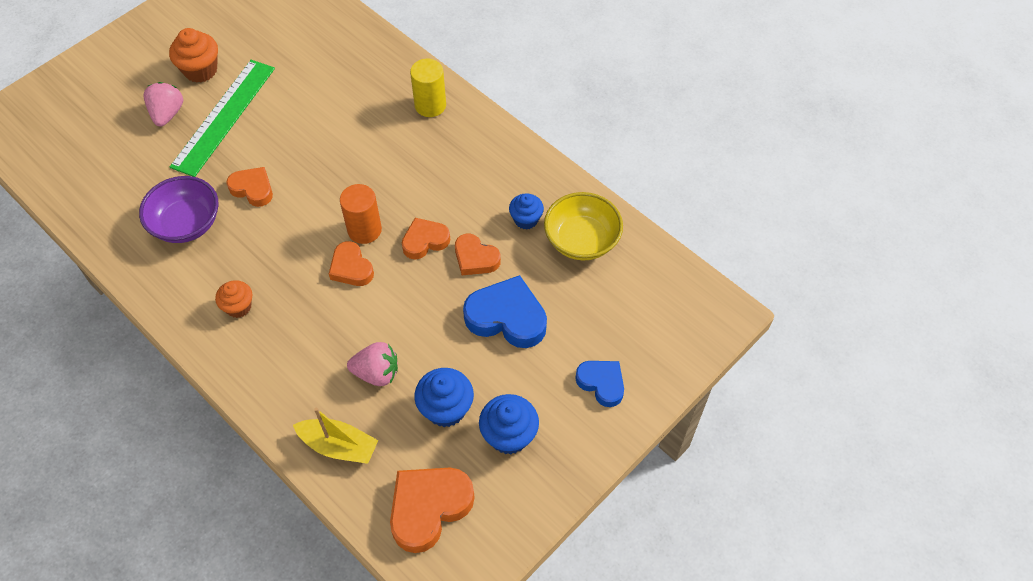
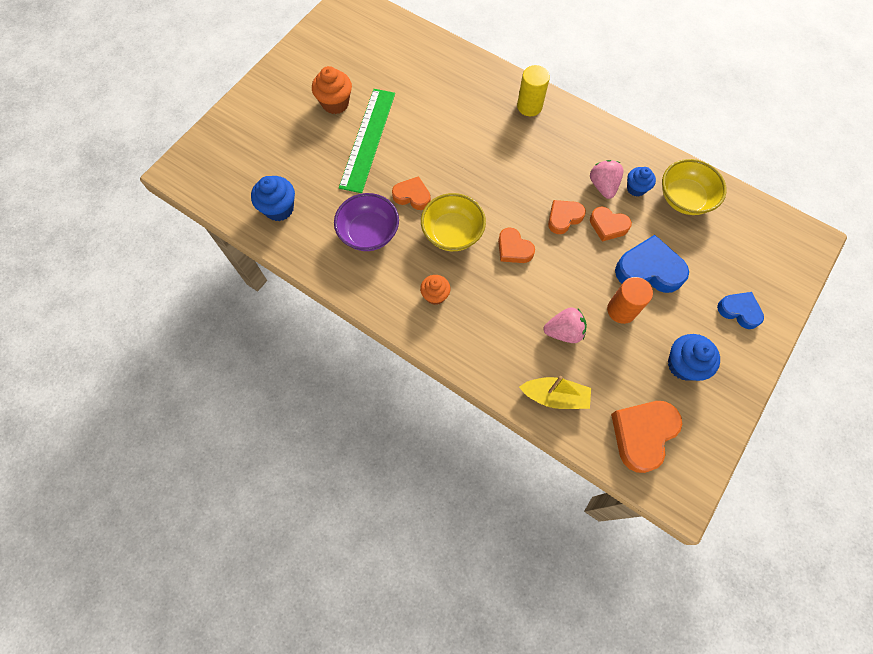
camera: 10 degrees left, 10 degrees up
(167, 114) = (321, 143): pink strawberry -> pink strawberry (603, 186)
(284, 238) = (452, 233): none -> yellow bowl
(364, 230) = (513, 216): orange cylinder -> orange cylinder (621, 310)
(446, 409) = (627, 351): blue cupcake -> blue cupcake (279, 208)

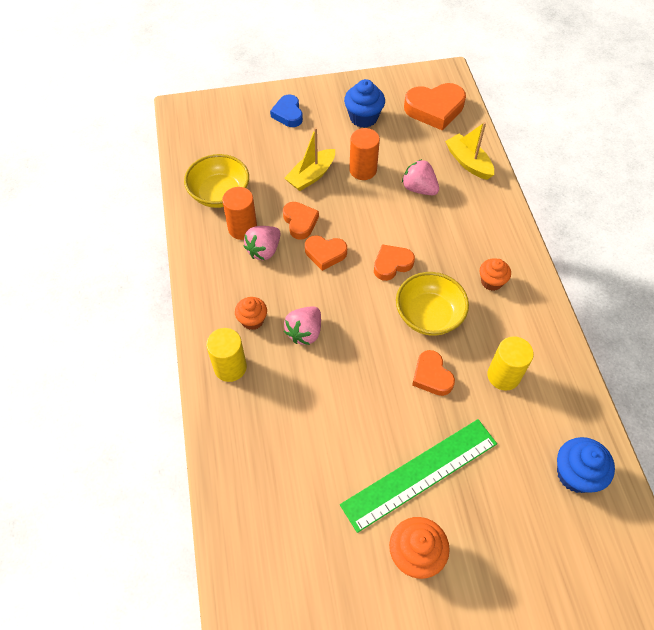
camera: 135 degrees left, 10 degrees down
(369, 233) = (503, 376): purple bowl -> yellow cylinder
(513, 249) = (392, 264): orange heart -> orange heart turned 120 degrees counterclockwise
(514, 158) = (305, 332): none -> pink strawberry
(551, 139) = (252, 320): none -> orange cupcake
(636, 188) = (242, 228): blue cupcake -> orange cylinder
(649, 270) = (311, 176): blue heart -> yellow boat

